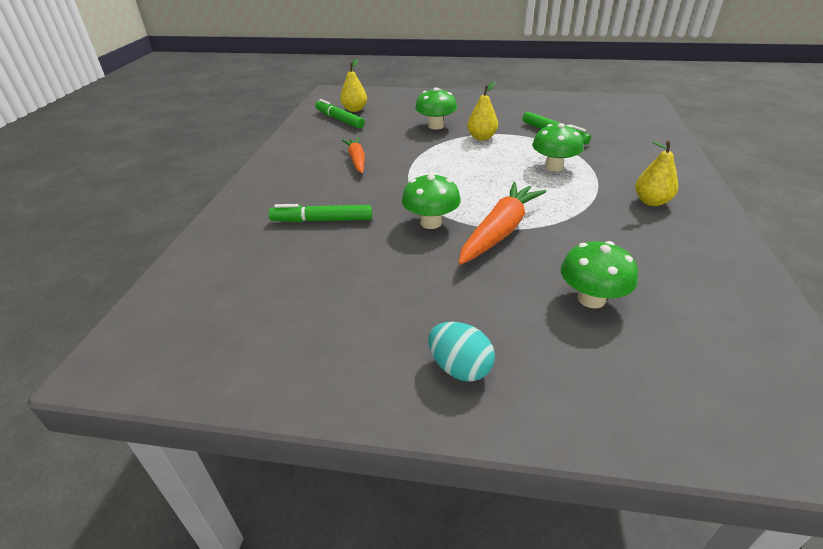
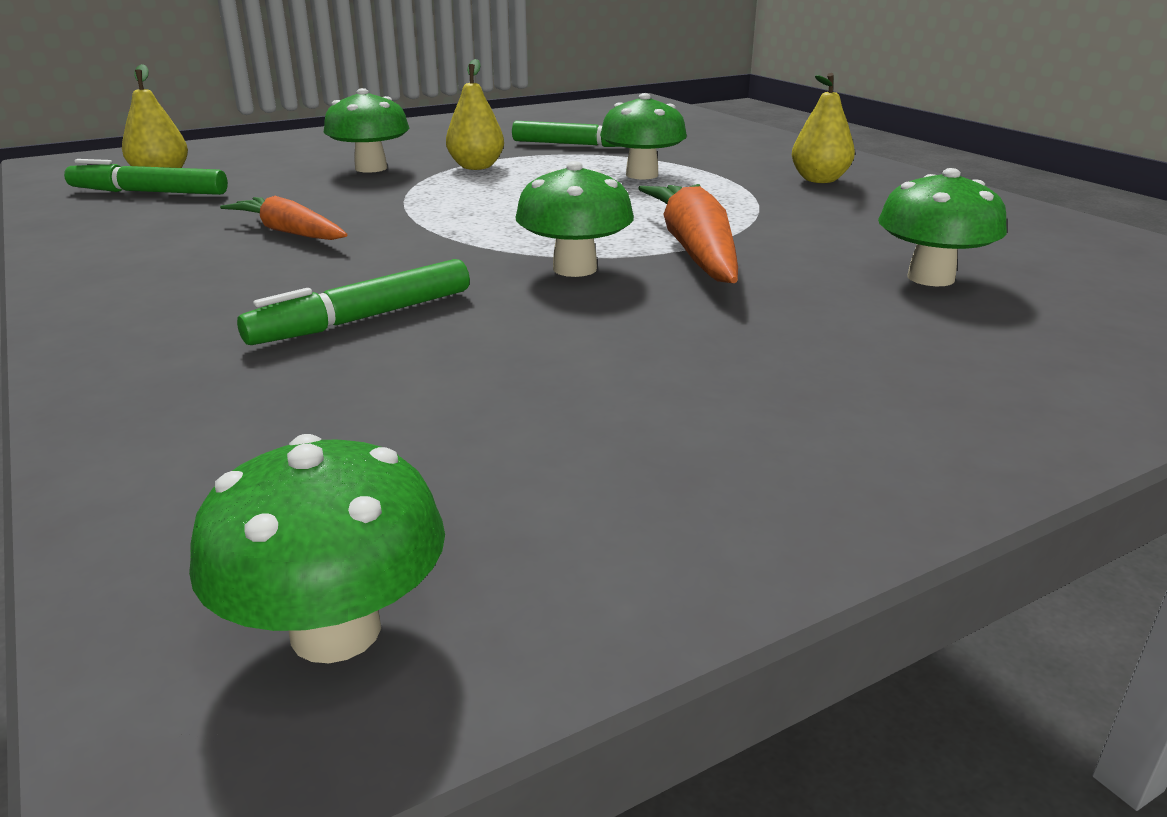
camera: 40 degrees left, 10 degrees down
(163, 349) = (336, 631): none -> green mushroom
(460, 368) = (926, 400): turquoise egg -> none

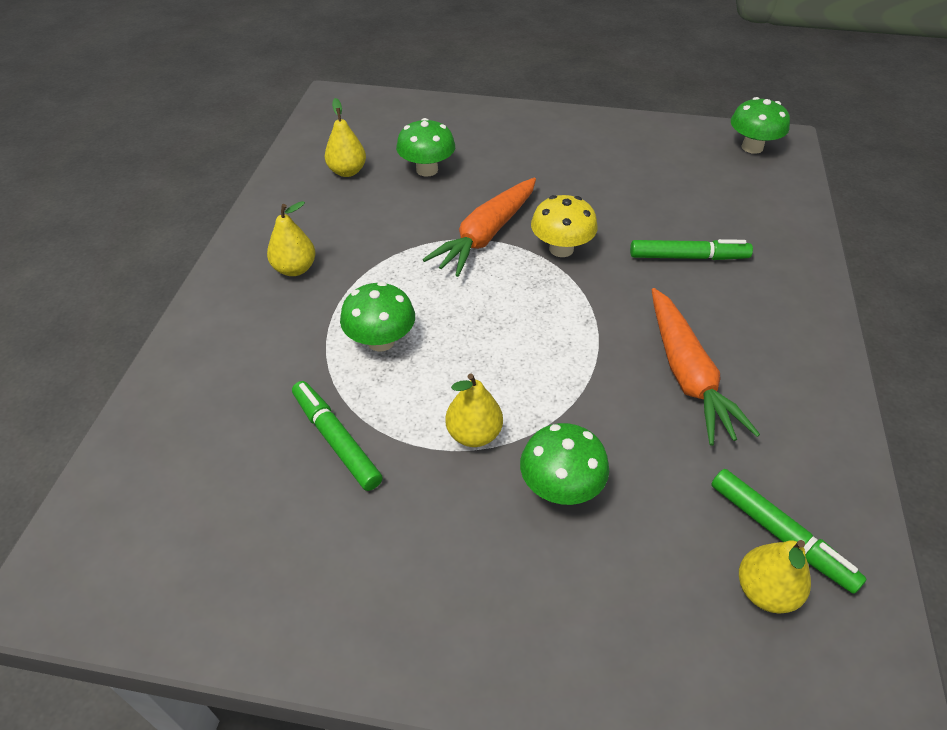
camera: 140 degrees left, 20 degrees up
(289, 232) = (687, 375): orange carrot -> orange carrot, size x1.59
(574, 269) = (561, 249): green mushroom -> yellow mushroom
(1006, 243) = (347, 171): none -> yellow pear

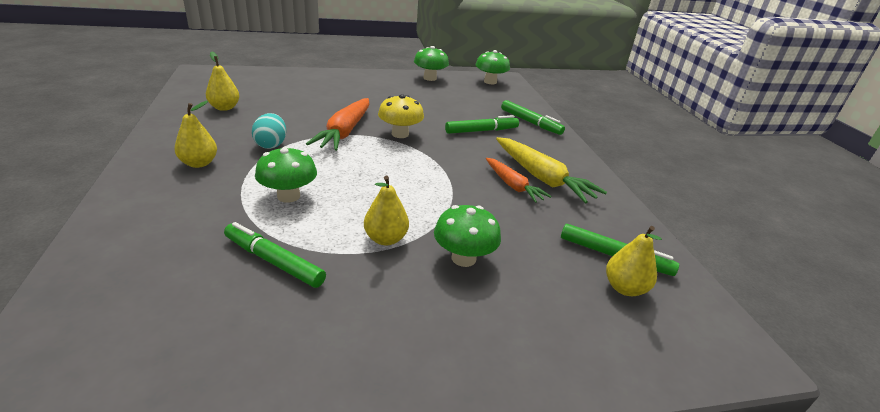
camera: 25 degrees left, 15 degrees down
(385, 247) = (271, 144): none -> turquoise egg
(427, 170) = (287, 103): green mushroom -> green mushroom (430, 78)
(687, 375) = (513, 186): orange carrot -> orange carrot, size x0.63
(741, 368) = (542, 178): none -> yellow carrot
(779, 248) = (530, 122): none -> green marker

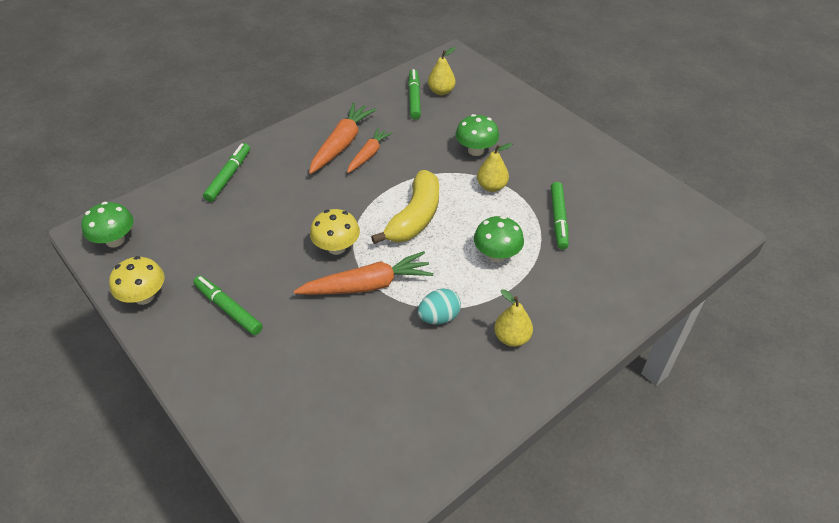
camera: 115 degrees left, 15 degrees up
(224, 108) = (401, 415): yellow pear -> none
(393, 176) = (415, 217): none -> yellow banana
(430, 78) = (144, 296): green mushroom -> yellow mushroom
(481, 131) = (279, 200): green marker -> green marker (228, 309)
(542, 178) = (342, 144): yellow carrot -> orange carrot

